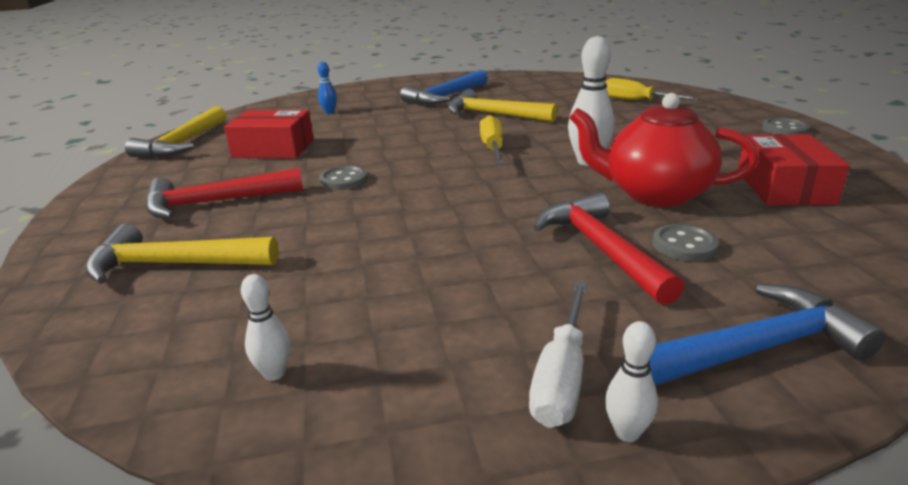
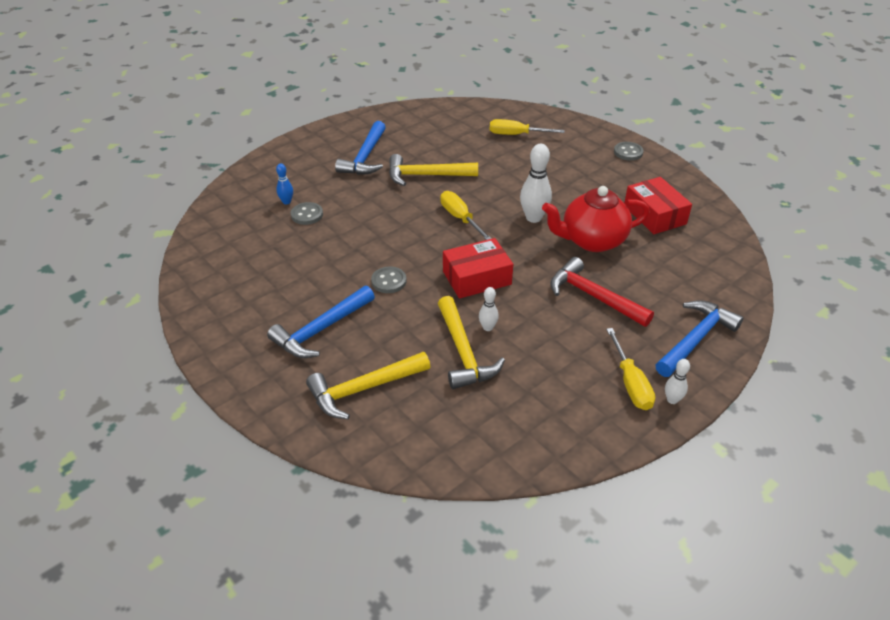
camera: 30 degrees left, 15 degrees up
(183, 143) = (203, 274): yellow hammer -> yellow hammer (463, 352)
(216, 202) = (321, 330): red hammer -> blue hammer
(273, 149) = (293, 261): red box -> red box (476, 278)
(274, 373) = (506, 431): white bowling pin -> white bowling pin (487, 327)
(561, 376) = (630, 383): white screwdriver -> yellow screwdriver
(684, 245) = (631, 280): grey button -> grey button (307, 215)

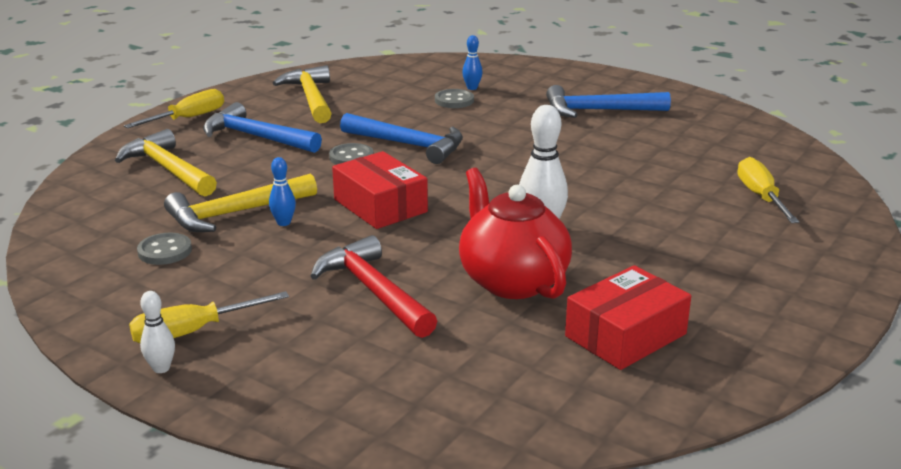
camera: 75 degrees right, 15 degrees down
(426, 175) = (588, 149): yellow hammer -> yellow hammer (311, 98)
(460, 218) = (504, 181): yellow screwdriver -> yellow screwdriver (188, 118)
(487, 327) = (284, 223): white bowling pin -> blue bowling pin
(593, 296) = (374, 291): red hammer -> red hammer turned 60 degrees counterclockwise
(628, 152) = (811, 298): grey button -> grey button (165, 251)
(695, 339) = (300, 387): blue hammer -> blue hammer (408, 145)

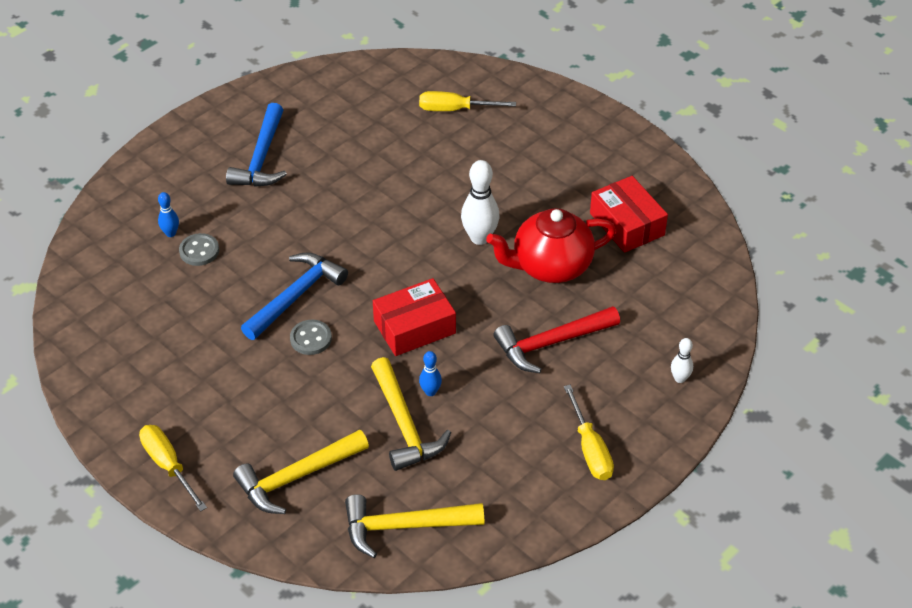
camera: 80 degrees left, 20 degrees up
(161, 368) = (634, 465): white bowling pin -> white bowling pin (679, 378)
(165, 251) = (463, 471): grey button -> none
(256, 137) = (239, 408): blue hammer -> none
(311, 98) = (149, 361): yellow hammer -> yellow hammer (404, 526)

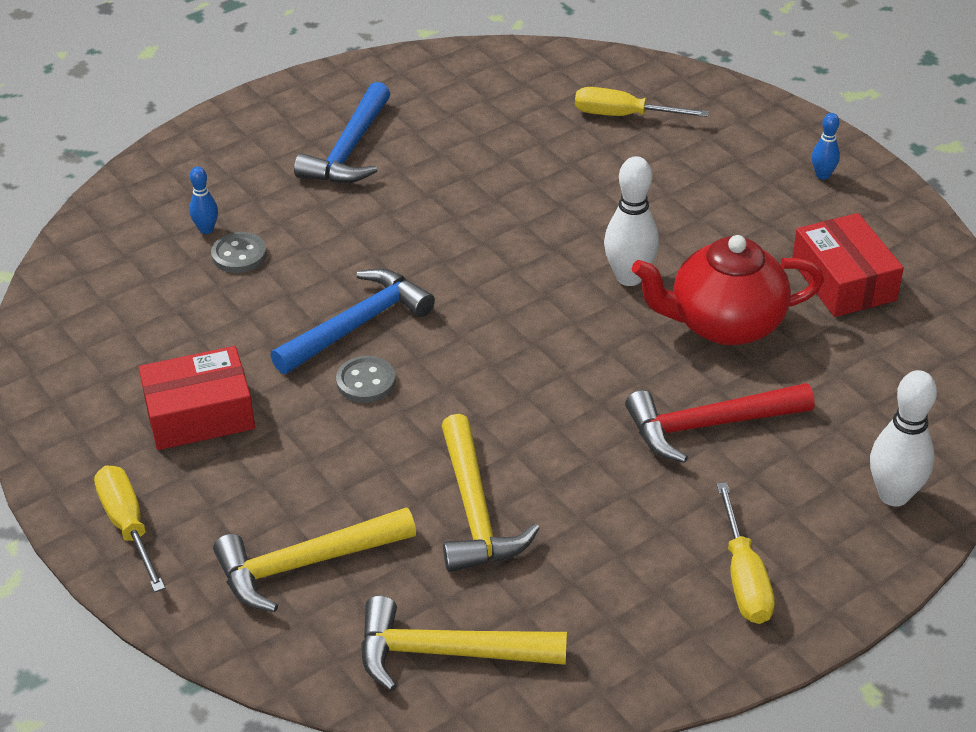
camera: 10 degrees right, 5 degrees down
(414, 327) = (515, 382): red box -> red box (199, 414)
(430, 392) = (521, 471): blue bowling pin -> blue bowling pin (822, 175)
(679, 378) = (893, 495): white bowling pin -> white bowling pin, size x1.84

